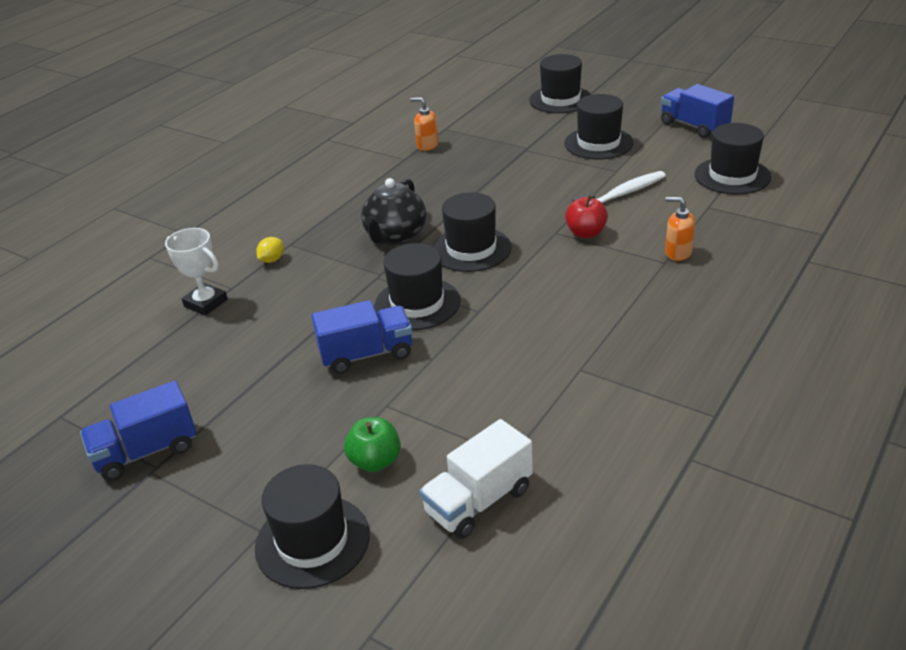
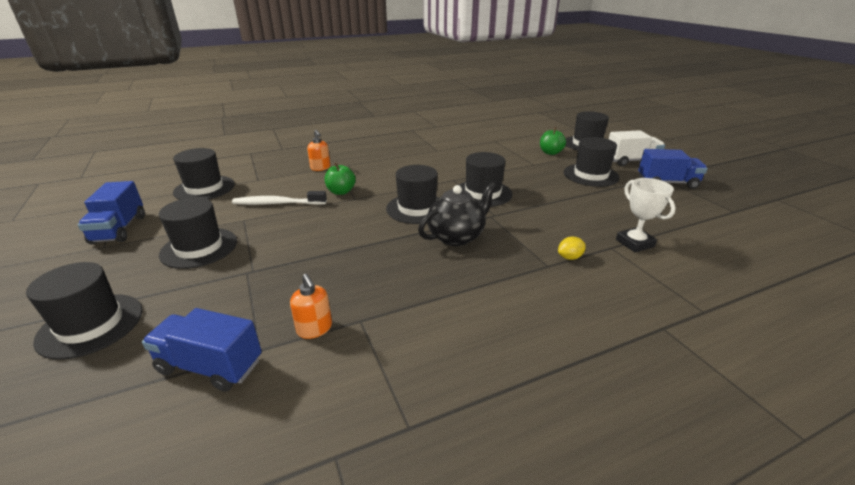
camera: 150 degrees left, 5 degrees down
(279, 416) = (590, 175): none -> black hat
(366, 354) = (530, 182): blue truck -> blue truck (210, 366)
(478, 501) = (518, 136): white truck -> white truck (631, 161)
(586, 233) = (341, 192): red apple -> green apple

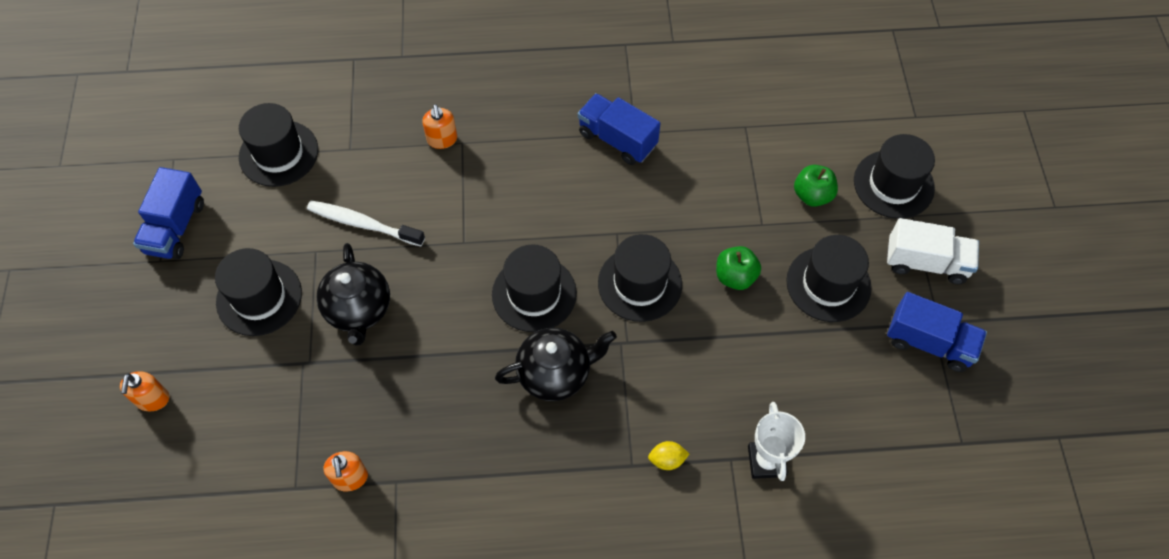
camera: 20 degrees right, 30 degrees up
(91, 325) = (152, 399): black hat -> orange soap dispenser
(210, 366) = (251, 494): blue truck -> blue truck (617, 139)
(288, 238) = (359, 310): none -> black teapot
(341, 192) = (451, 218): green apple -> green apple (735, 276)

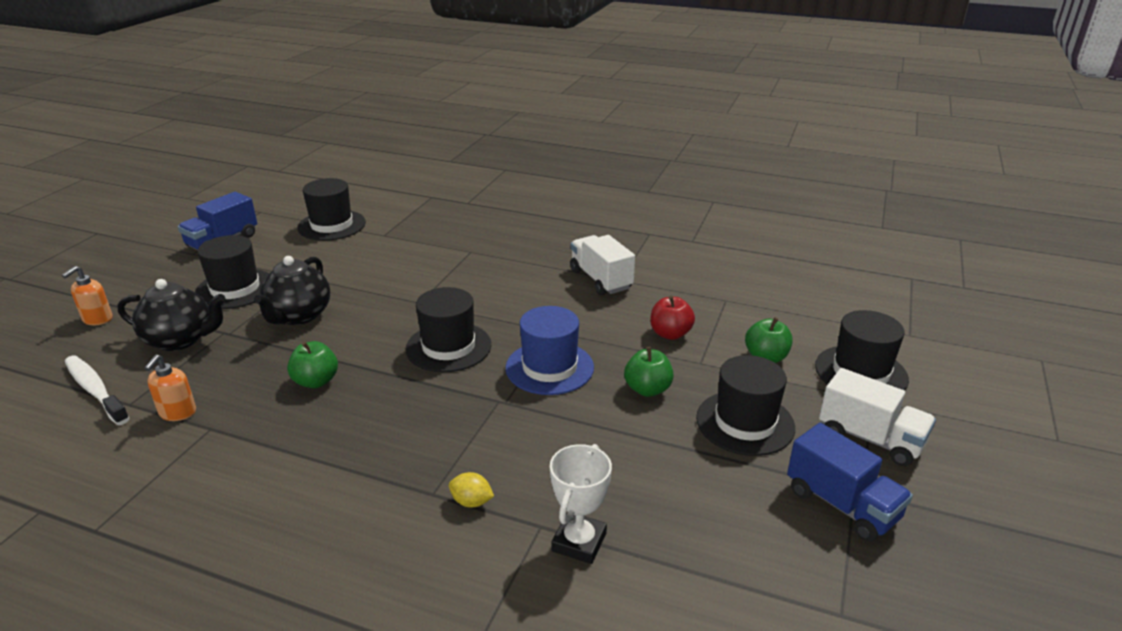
camera: 25 degrees right, 30 degrees down
(363, 224) = (352, 272): white toothbrush -> white toothbrush (95, 390)
(442, 139) = (456, 246): orange soap dispenser -> none
(445, 388) = (316, 381): none -> green apple
(555, 373) = (419, 402): black teapot -> black teapot (180, 340)
(617, 139) = (600, 279): blue truck -> white truck
(640, 284) = (549, 367): black hat -> blue hat
(719, 195) = (670, 334): none -> red apple

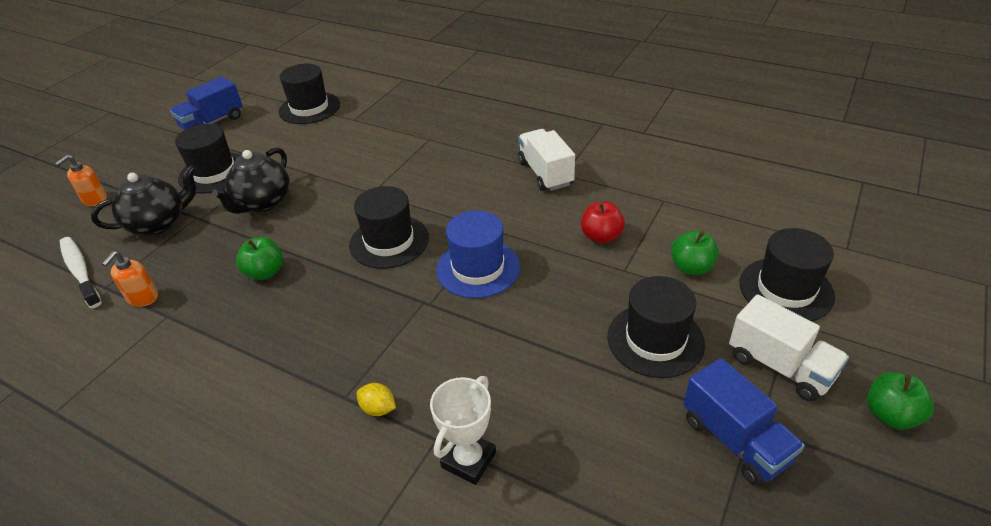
camera: 10 degrees right, 10 degrees up
(180, 340) = (159, 223): black teapot -> black teapot turned 45 degrees counterclockwise
(647, 389) = (567, 297): green apple -> green apple (890, 415)

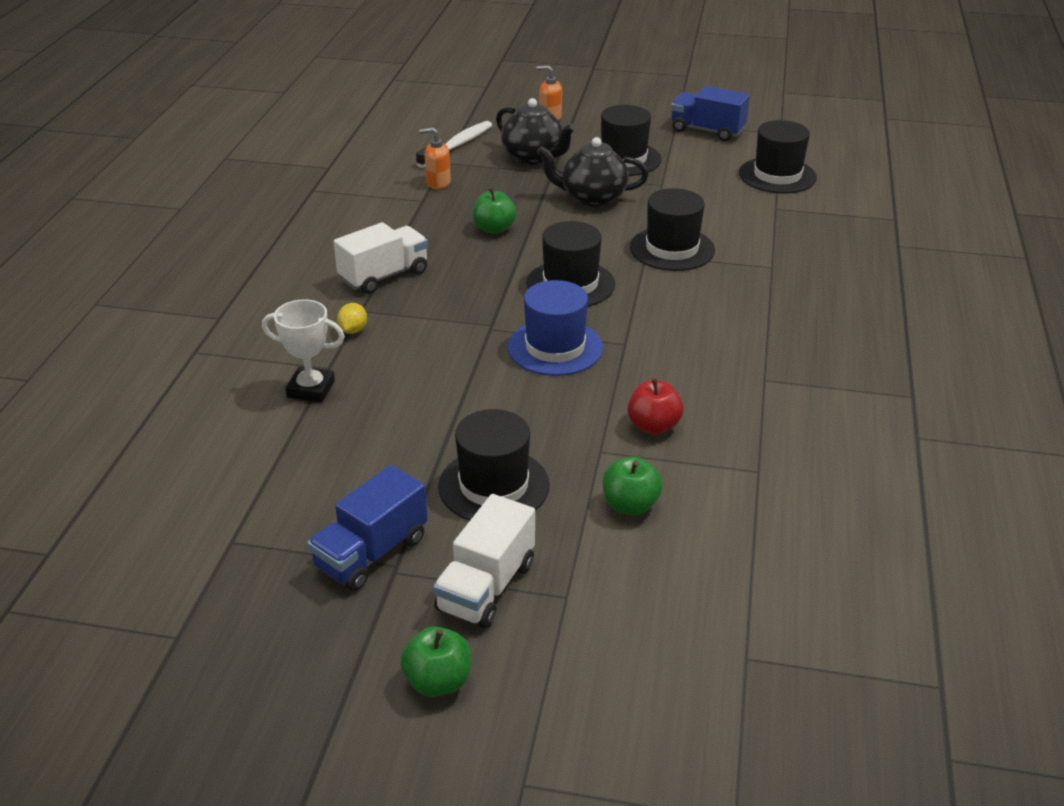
camera: 70 degrees right, 5 degrees down
(545, 173) = (756, 365): white truck -> white truck (384, 276)
(786, 289) = (625, 592): black hat -> black hat (672, 249)

